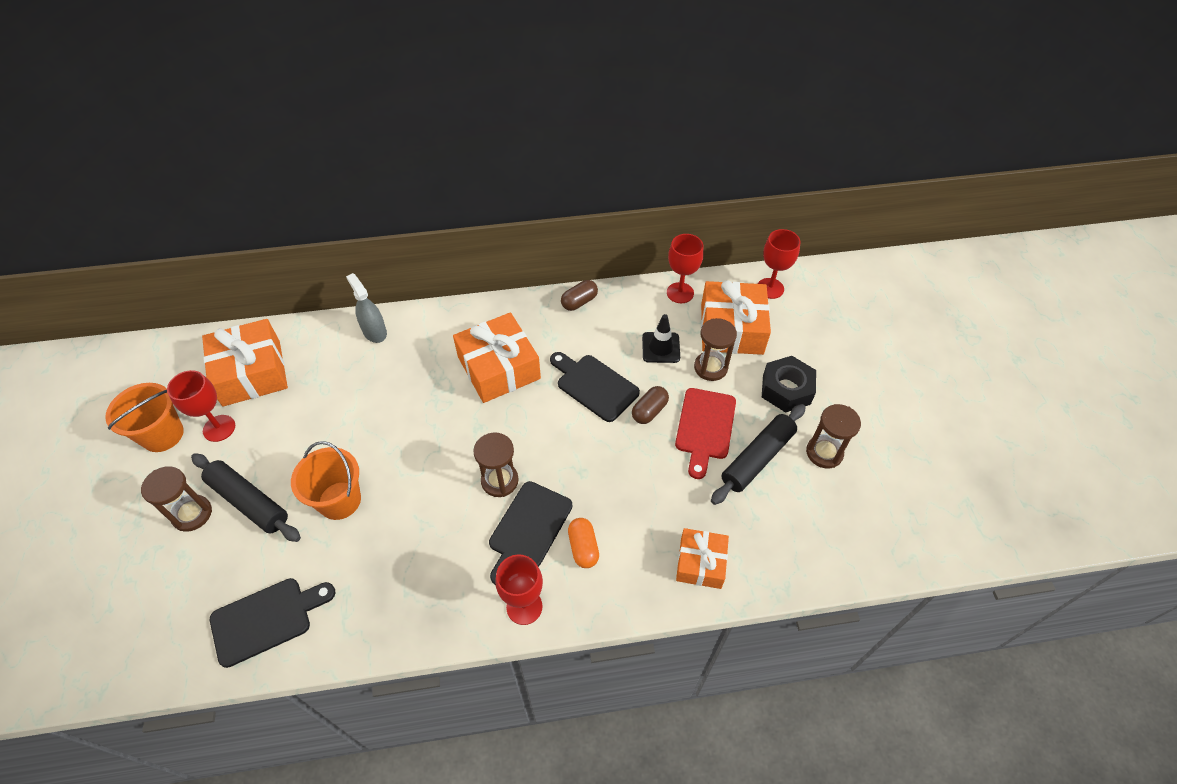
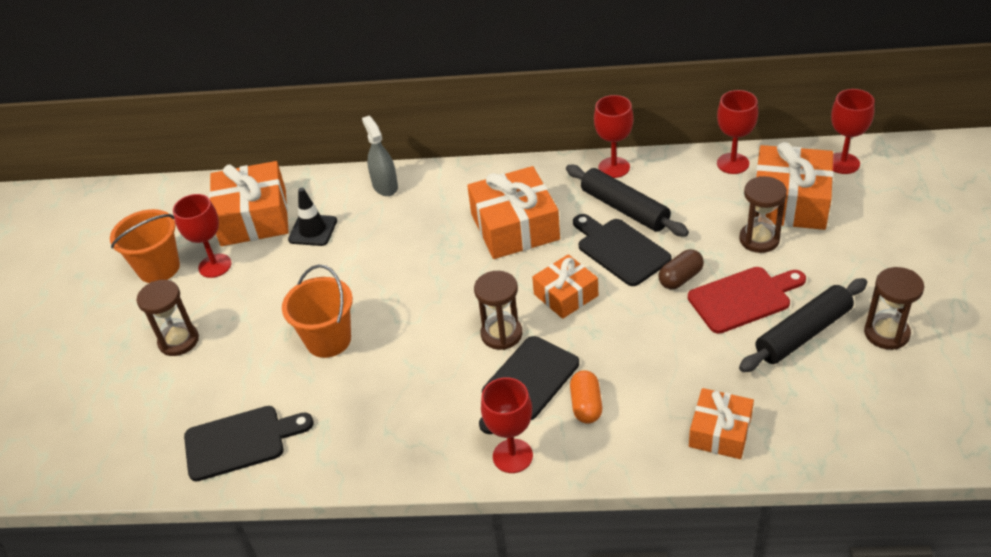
camera: 15 degrees right, 10 degrees down
(249, 502) = (236, 334): black rolling pin -> black rolling pin (624, 209)
(552, 435) = (566, 295): none -> orange gift
(579, 302) = (614, 167): brown capsule -> red goblet
(661, 347) = (702, 217): black traffic cone -> black traffic cone (313, 230)
(704, 427) = (743, 298): red cutting board -> red cutting board turned 135 degrees counterclockwise
(786, 389) = (848, 266): black nut -> none

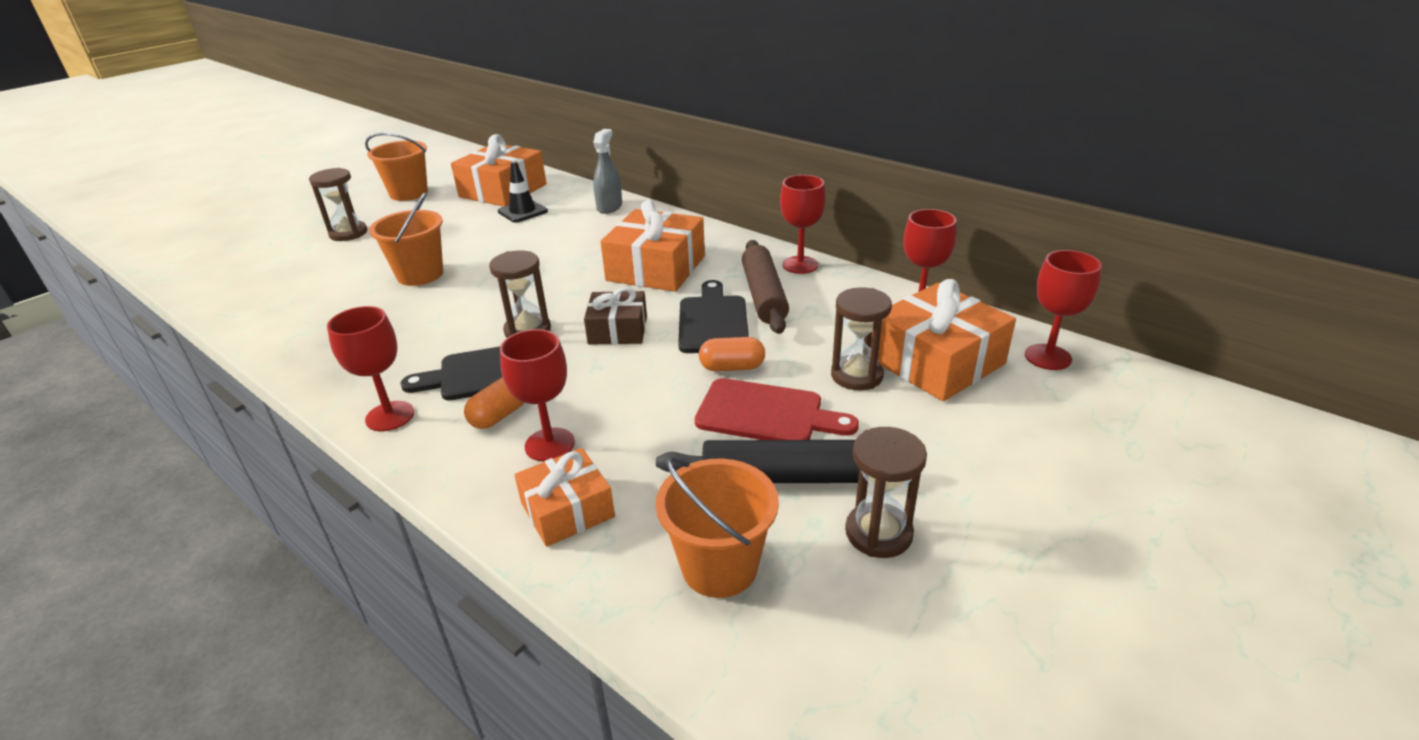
camera: 35 degrees right, 10 degrees down
(215, 266) = (437, 205): red goblet -> red goblet (549, 444)
(240, 442) = (272, 303): black cutting board -> none
(566, 295) = (618, 330): orange gift -> brown gift
(624, 209) = (764, 295): black rolling pin -> brown rolling pin
(680, 278) = (732, 367): brown capsule -> orange capsule
(839, 405) = (719, 567): none -> orange bucket

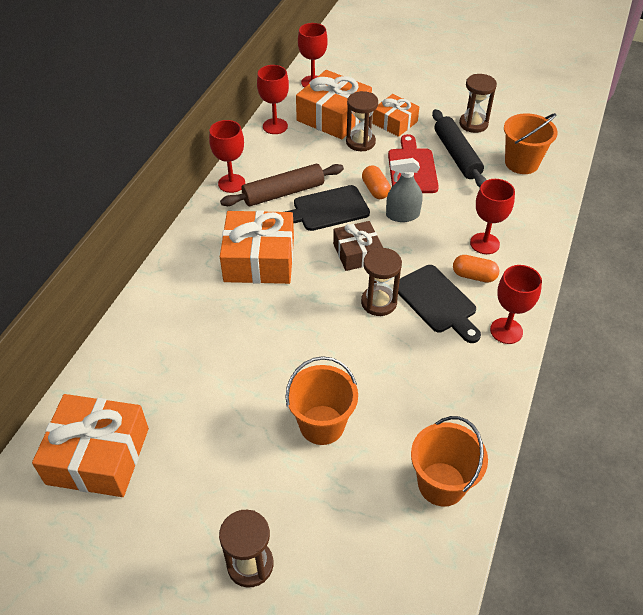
camera: 110 degrees left, 15 degrees up
(409, 193) = (115, 571): orange bucket -> orange bucket (441, 484)
(522, 211) = (159, 405): black traffic cone -> none
(567, 510) = (523, 219): orange gift -> orange gift (394, 122)
(609, 207) = (137, 332): grey spray bottle -> grey spray bottle (402, 215)

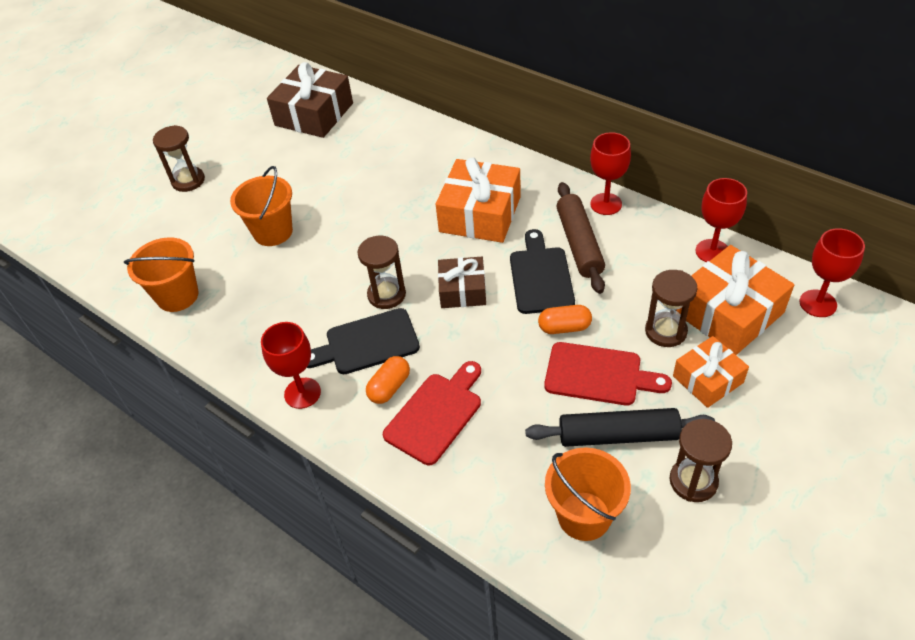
camera: 110 degrees right, 0 degrees up
(98, 456) = (314, 114): orange gift -> brown gift
(402, 215) = (511, 344): grey spray bottle -> none
(484, 243) = (436, 414): red goblet -> red cutting board

